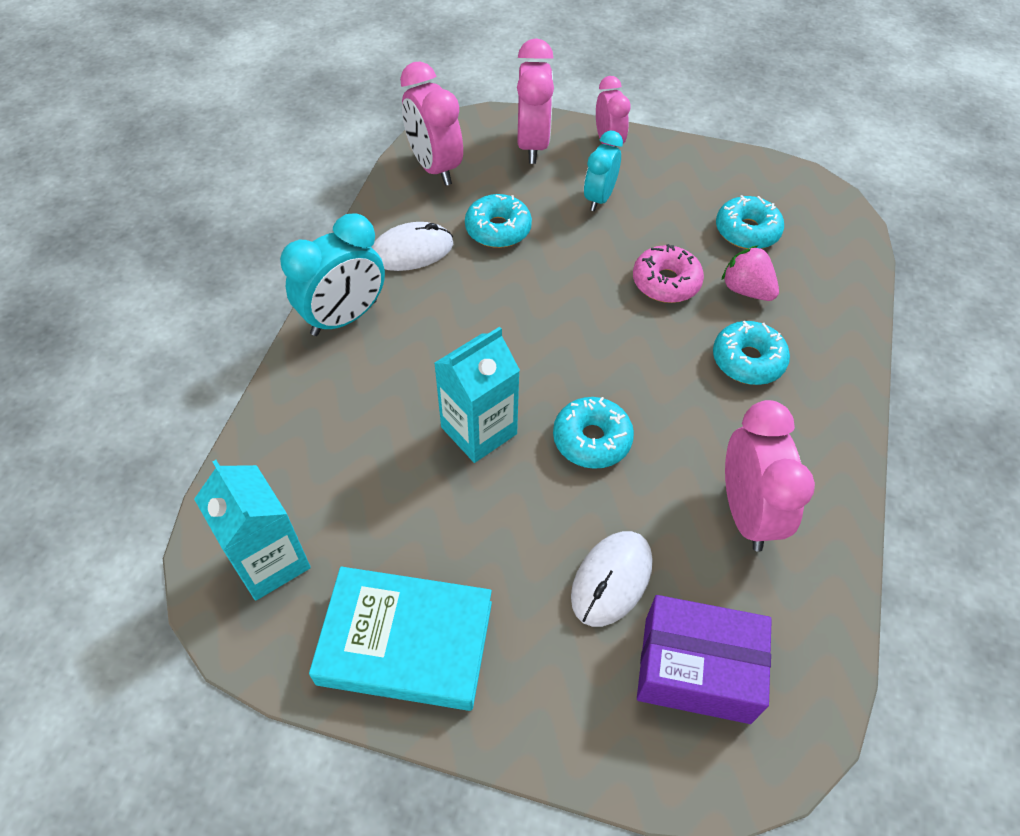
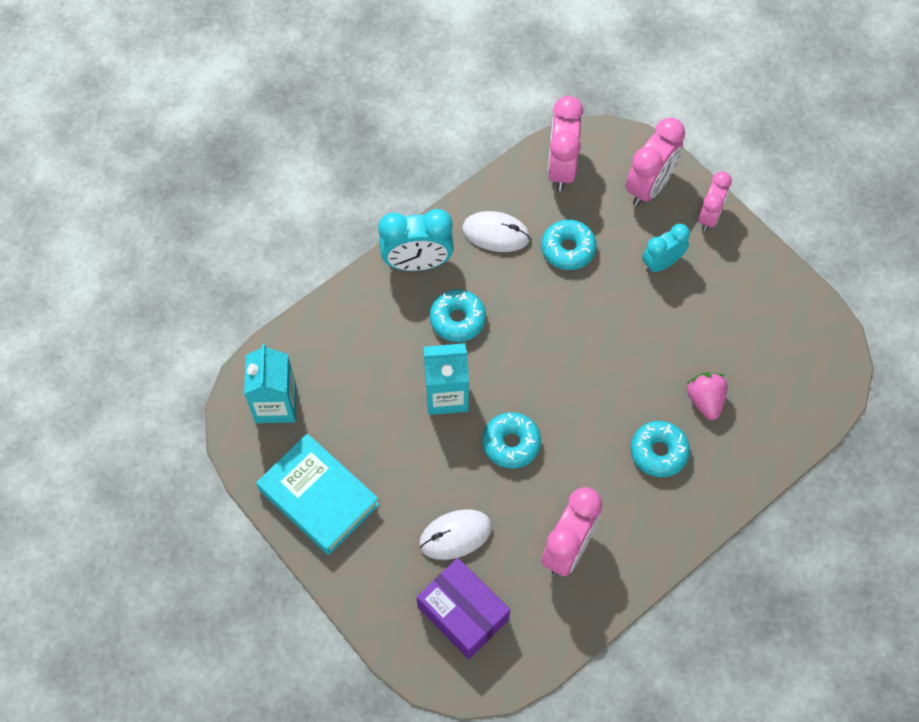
camera: 35 degrees right, 10 degrees up
(666, 282) = (653, 360): pink donut -> none
(747, 231) = (749, 354): turquoise donut -> turquoise donut (457, 319)

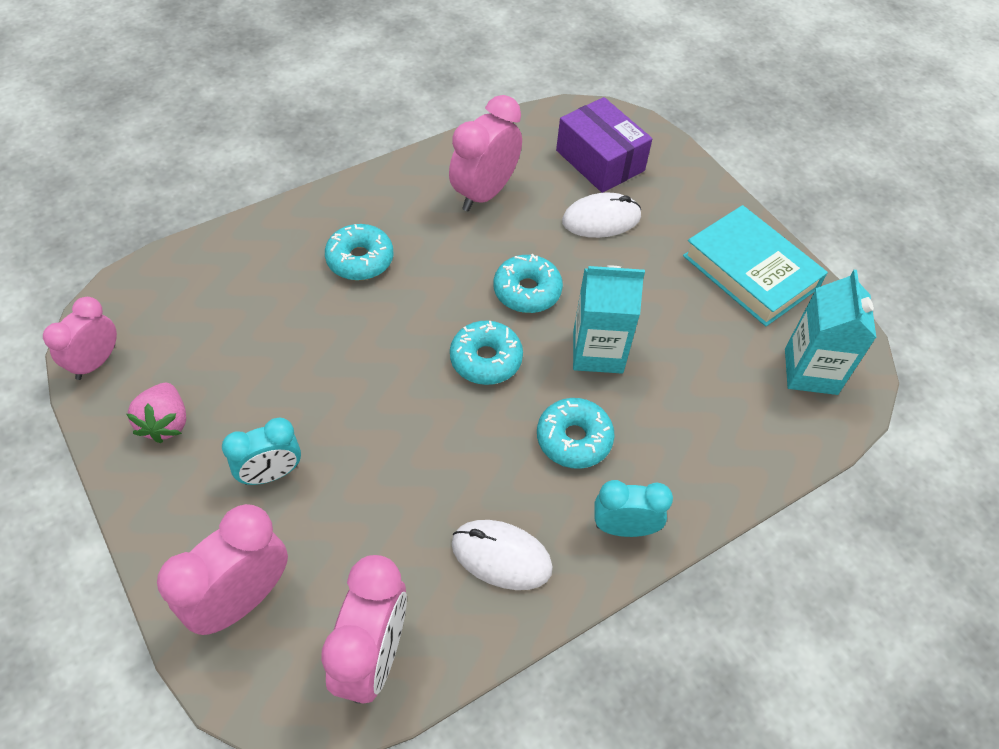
camera: 175 degrees left, 10 degrees down
(417, 263) = (624, 527): turquoise clock -> turquoise clock, size x0.65
(568, 249) = (399, 515): turquoise donut -> turquoise donut (486, 359)
(705, 400) = (285, 301): pink strawberry -> pink strawberry (166, 423)
(709, 216) = (171, 534): pink clock -> pink clock (96, 362)

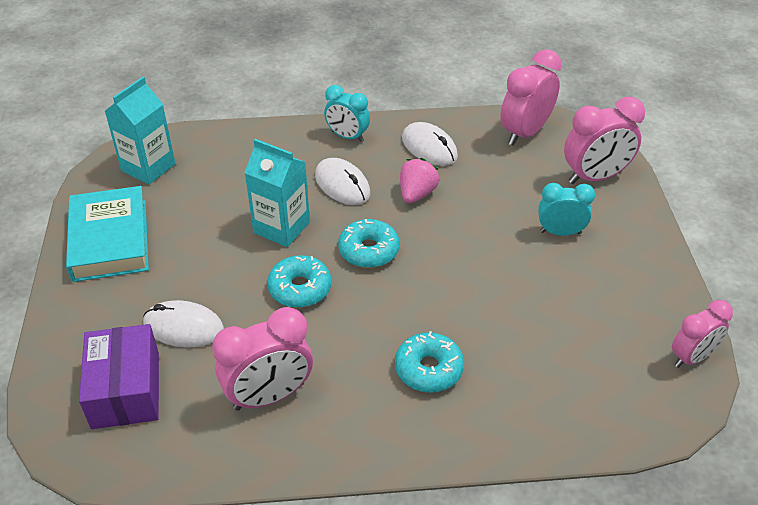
camera: 150 degrees left, 10 degrees down
(166, 423) = (634, 289): pink strawberry -> pink strawberry (417, 194)
(574, 439) = (342, 185): turquoise donut -> white mouse

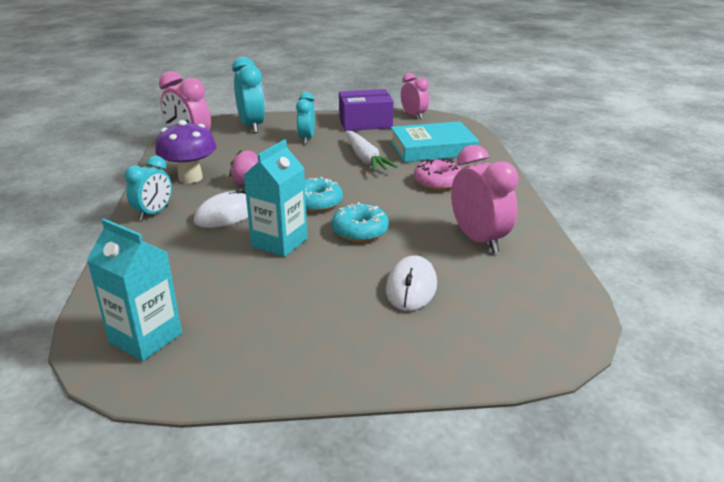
camera: 90 degrees left, 15 degrees down
(110, 240) = (278, 353): turquoise book -> turquoise book (432, 148)
(125, 390) = (494, 313): purple box -> purple box (365, 123)
(428, 369) = (438, 182): turquoise donut -> pink donut
(429, 147) = (190, 178): white mouse -> purple mushroom
(500, 294) = (365, 158): none -> white carrot
(595, 177) = (252, 126): pink clock -> turquoise clock

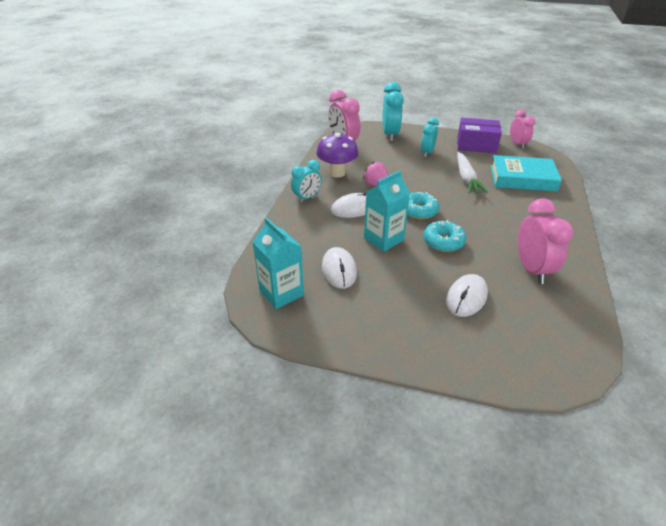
camera: 20 degrees right, 10 degrees up
(226, 291) = (339, 270): none -> white mouse
(438, 182) = (516, 210): pink donut -> none

